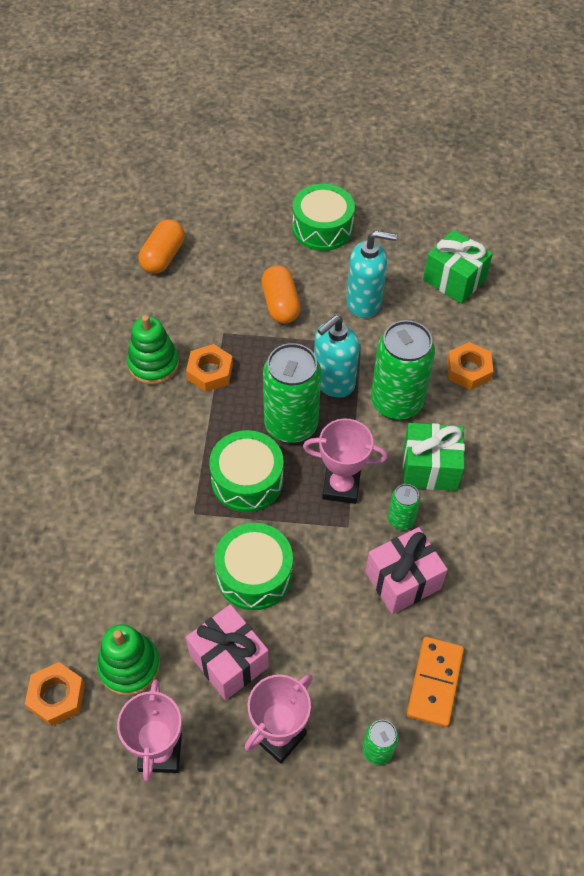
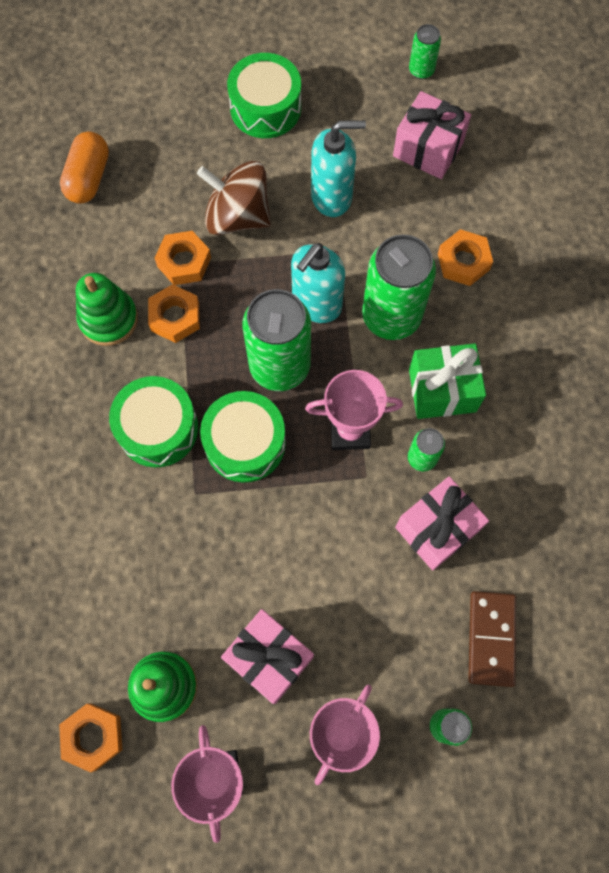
camera: 10 degrees left, 15 degrees up
(227, 331) = (184, 262): none -> orange nut
(254, 574) = (276, 553): green drum -> green drum (158, 428)
(280, 304) = (237, 216): orange capsule -> brown spinning top
(434, 682) = (491, 638): orange domino -> brown domino
(454, 280) = (428, 149): green gift -> pink gift
(460, 220) = (421, 70): none -> green can

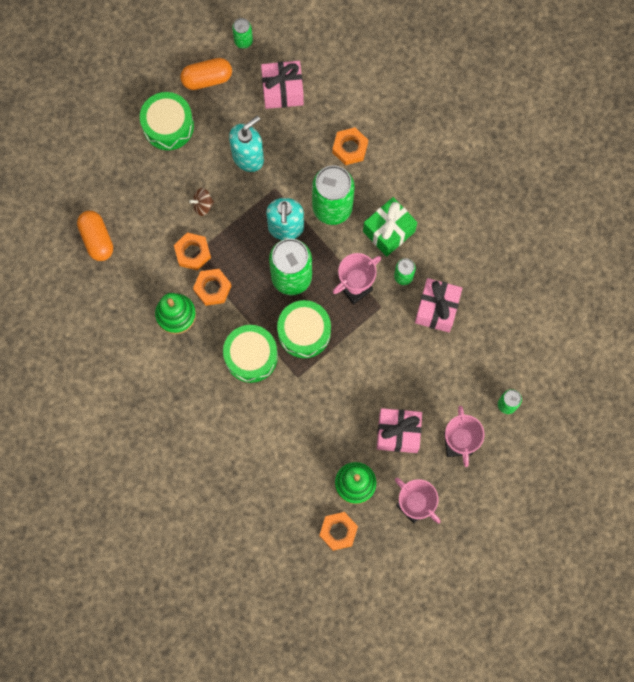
camera: 35 degrees left, 5 degrees up
(237, 216) = (202, 205): brown spinning top -> brown spinning top, size x0.48
(349, 85) = (207, 79): none -> orange capsule
(491, 638) = (501, 346): brown domino -> none

